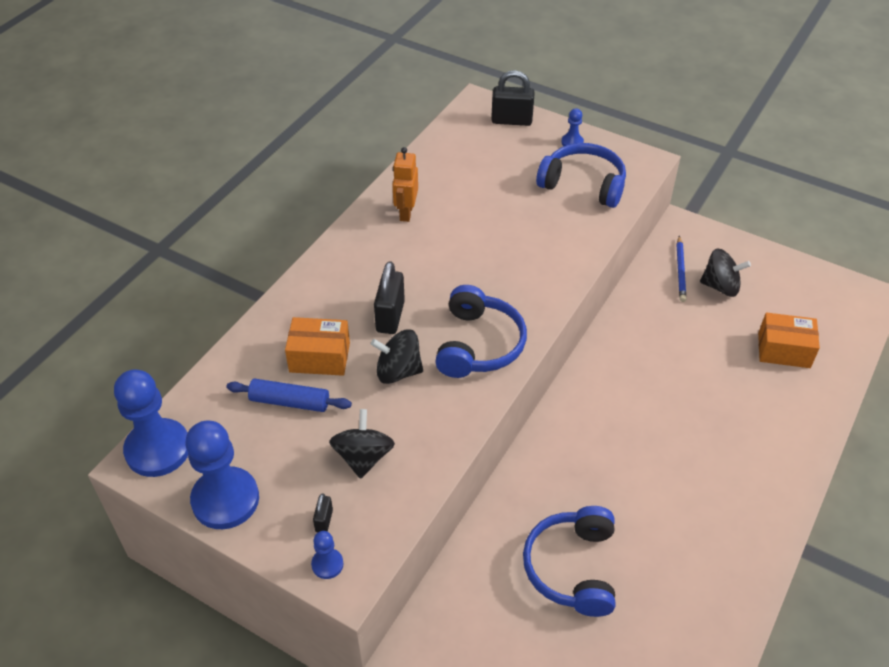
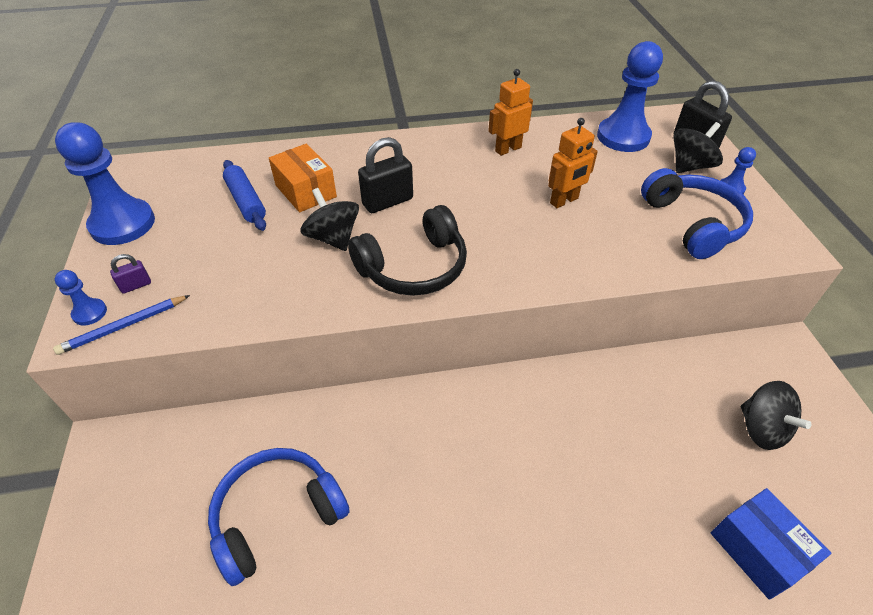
camera: 50 degrees right, 0 degrees up
(158, 449) = (148, 170): blue pawn -> blue pawn (623, 137)
(324, 521) = (136, 285): black padlock -> purple padlock
(363, 457) = (221, 270): black spinning top -> black spinning top (690, 166)
(478, 344) = (414, 267): blue headphones -> black headphones
(496, 225) = (564, 201): none -> orange robot
(680, 270) = (733, 381): blue pencil -> blue pencil (124, 326)
(784, 350) = (757, 550): orange box -> blue box

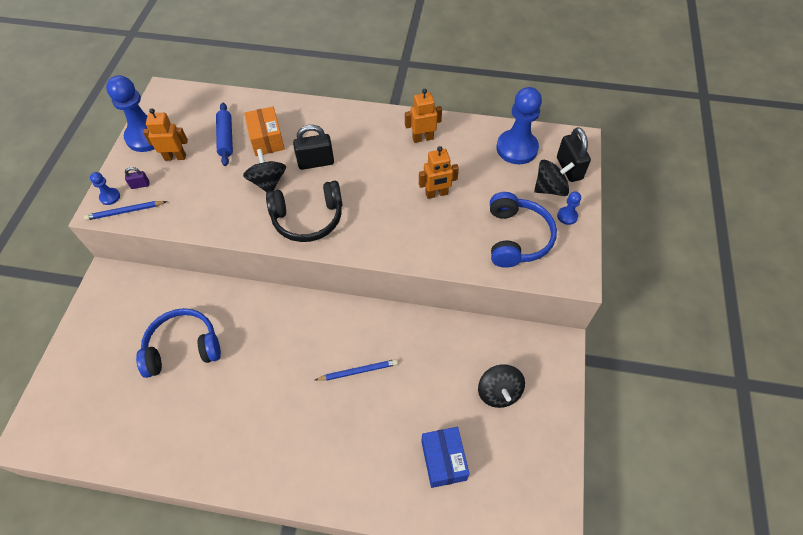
camera: 20 degrees right, 10 degrees up
(179, 239) = (175, 157): none -> orange robot
(563, 462) = (358, 371): none -> blue pencil

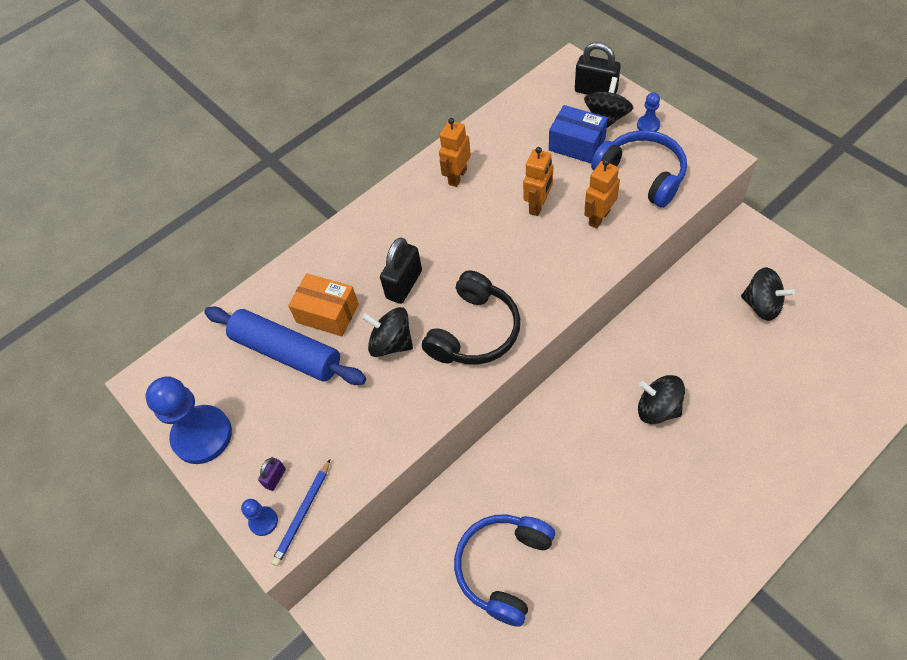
camera: 45 degrees left, 0 degrees up
(175, 157) = (266, 419): orange robot -> orange robot (598, 217)
(226, 138) = (287, 352): blue rolling pin -> blue rolling pin, size x1.61
(358, 371) = (658, 409): blue pencil -> black spinning top
(443, 460) = (803, 390): blue box -> blue box (577, 144)
(517, 148) = (538, 113): blue pawn -> none

